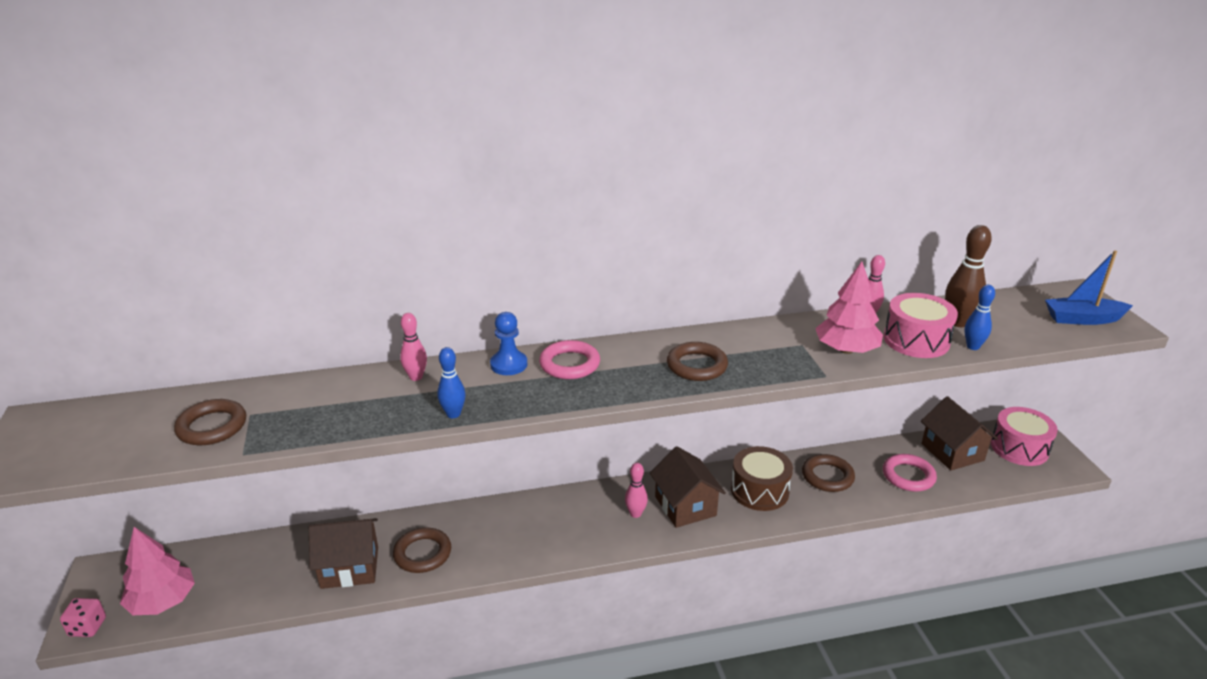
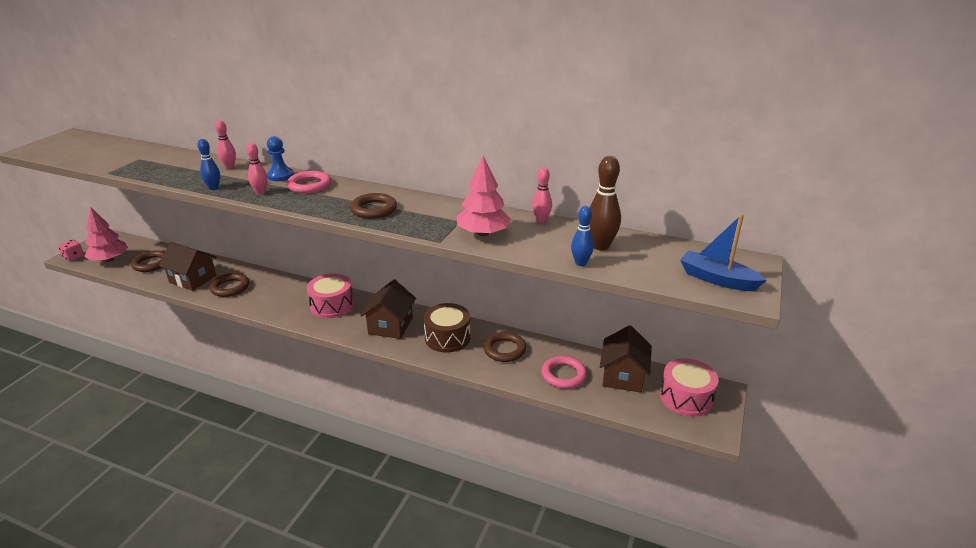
camera: 35 degrees right, 0 degrees up
(212, 427) = (117, 158): brown ring -> brown ring (151, 264)
(635, 514) = (357, 317): pink bowling pin -> pink bowling pin (260, 192)
(916, 340) = (545, 245): pink drum -> pink drum (332, 305)

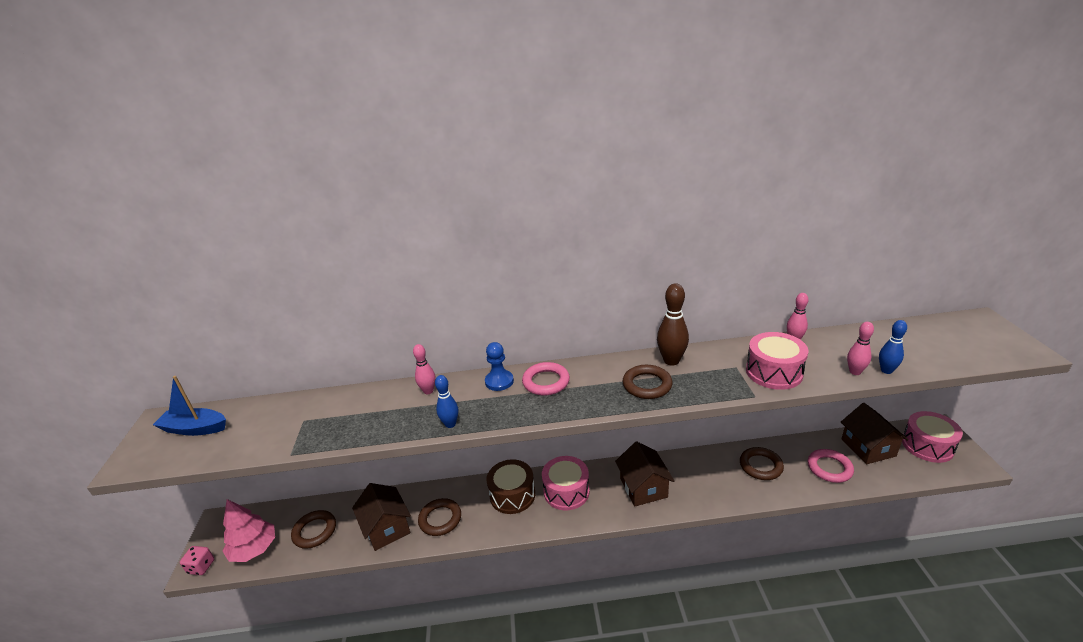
camera: 25 degrees left, 0 degrees up
(193, 279) = (386, 528): brown house -> brown house turned 60 degrees clockwise
(260, 192) = (509, 409): pink bowling pin -> pink bowling pin (855, 372)
(447, 338) = (704, 476): brown drum -> brown drum (512, 495)
(483, 233) = (774, 372): pink tree -> pink drum
(600, 246) = (873, 348): brown bowling pin -> brown bowling pin (671, 361)
(717, 279) = (988, 345): blue boat -> blue boat (195, 429)

